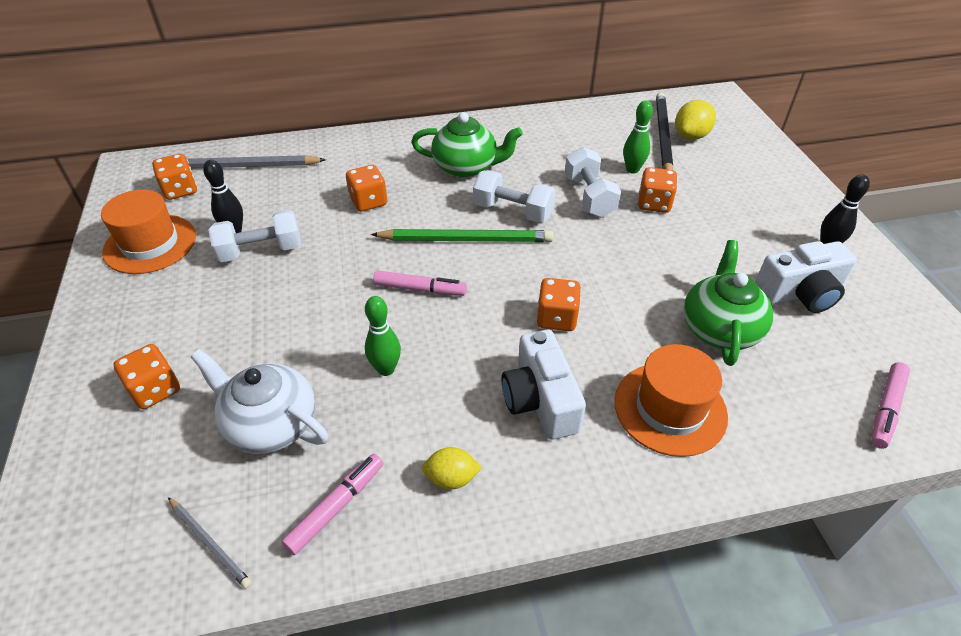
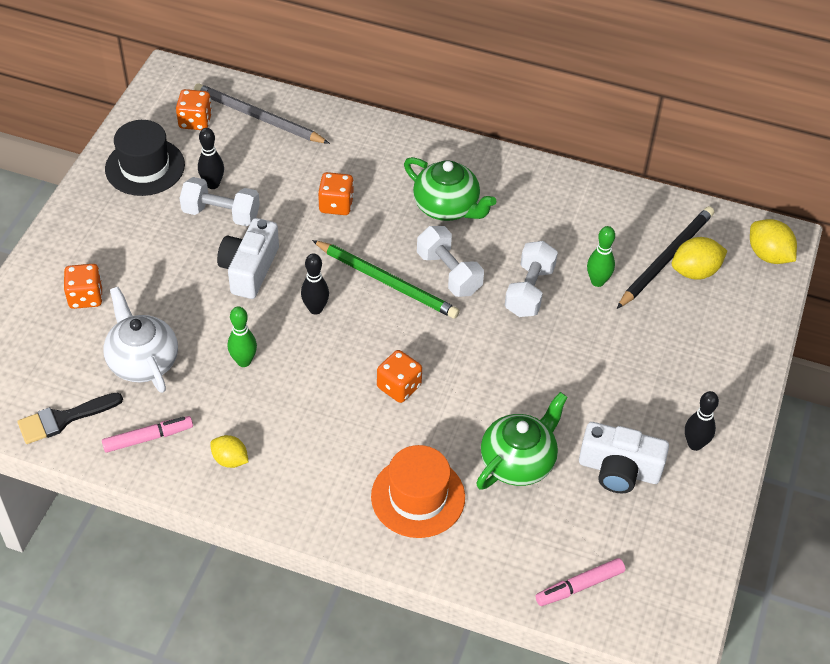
camera: 30 degrees right, 5 degrees up
(150, 244) = (145, 167): orange hat -> black hat
(210, 543) = (63, 419): grey pencil -> black brush
(420, 289) = (315, 309): pink marker -> black bowling pin
(540, 400) = (331, 441): white camera -> white camera (249, 269)
(654, 203) = (581, 326): orange dice -> none
(724, 108) = (768, 255): none -> yellow lemon

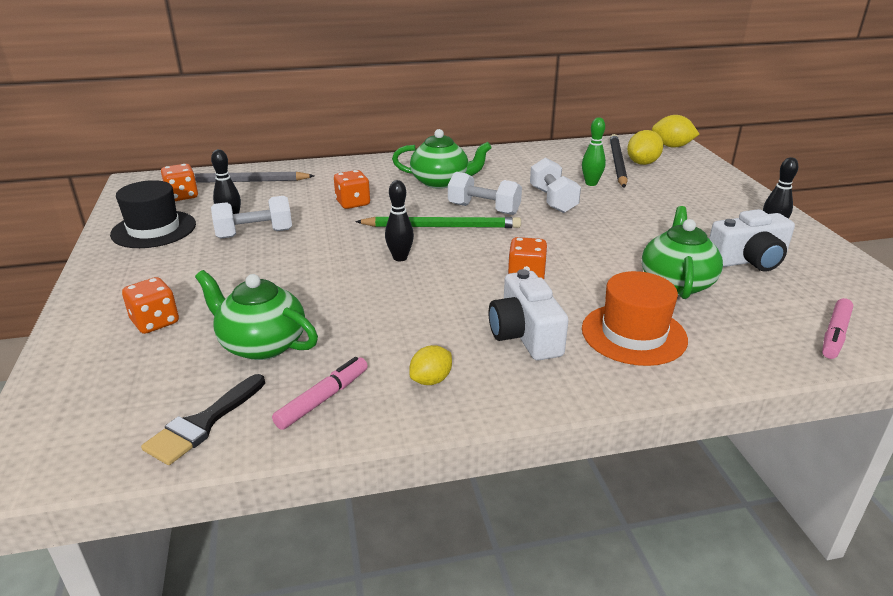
camera: 30 degrees left, 20 degrees down
(143, 361) = (262, 344): white teapot -> green teapot
(230, 460) = (431, 380): yellow lemon -> yellow lemon turned 45 degrees counterclockwise
(244, 361) = (369, 309): green bowling pin -> none
(249, 269) = (314, 255): white camera -> white camera (525, 335)

